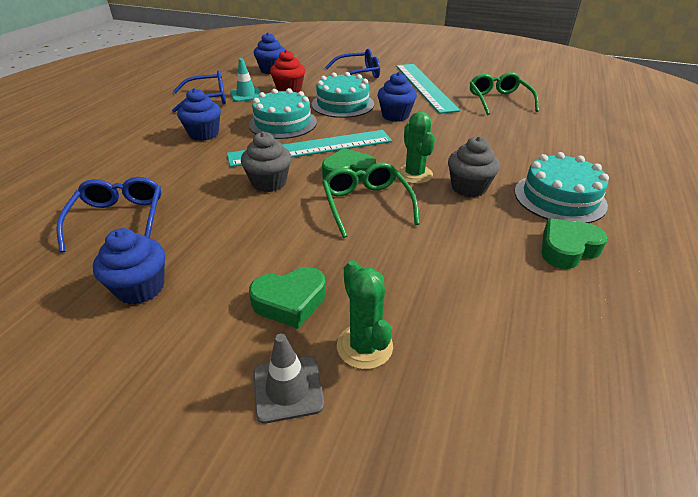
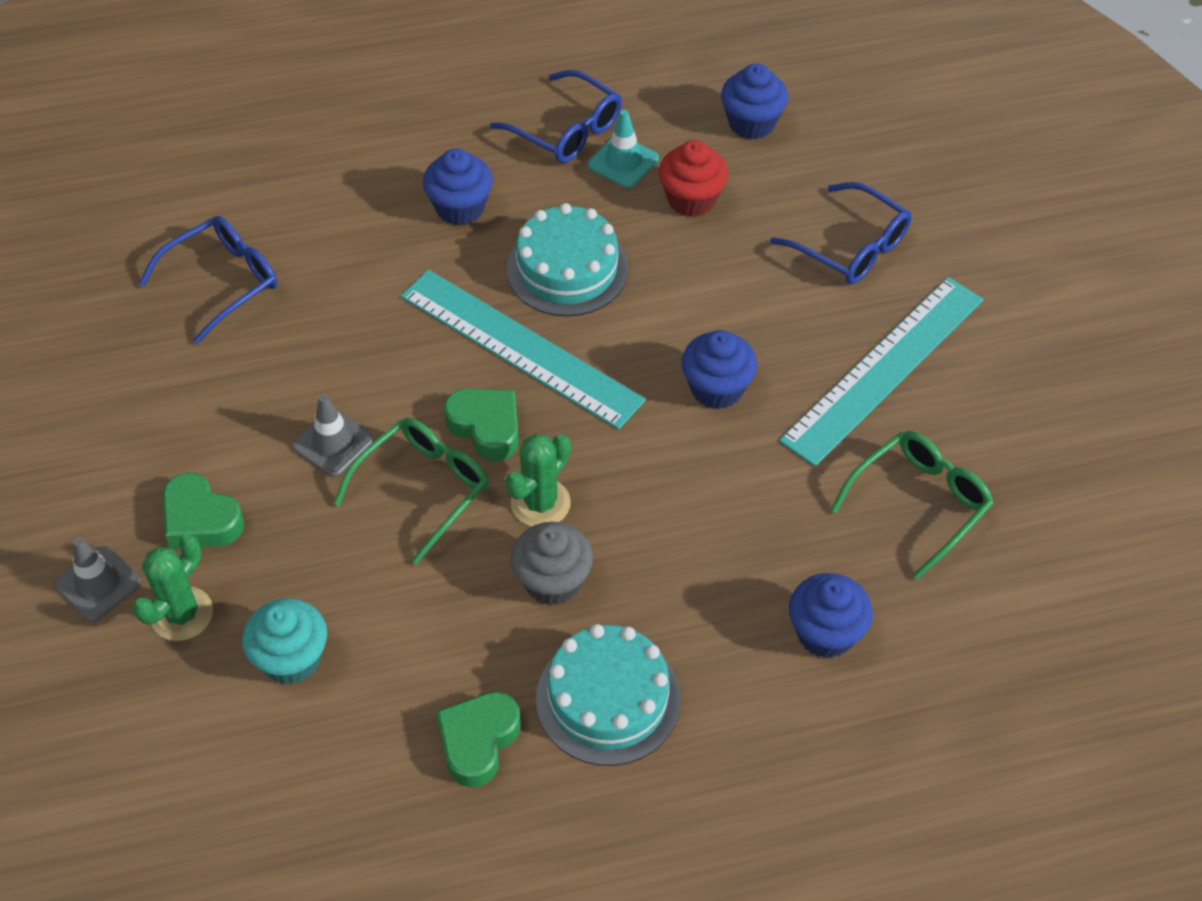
camera: 55 degrees right, 15 degrees up
(140, 288) = (139, 388): blue cupcake -> blue cupcake (825, 633)
(269, 183) = (396, 361): grey cupcake -> none
(297, 223) = (333, 443): none -> grey traffic cone
(342, 104) = (699, 299): turquoise cake -> none
(451, 303) = (291, 659): none -> turquoise cupcake
(567, 249) = (478, 741): green heart -> green heart turned 90 degrees counterclockwise

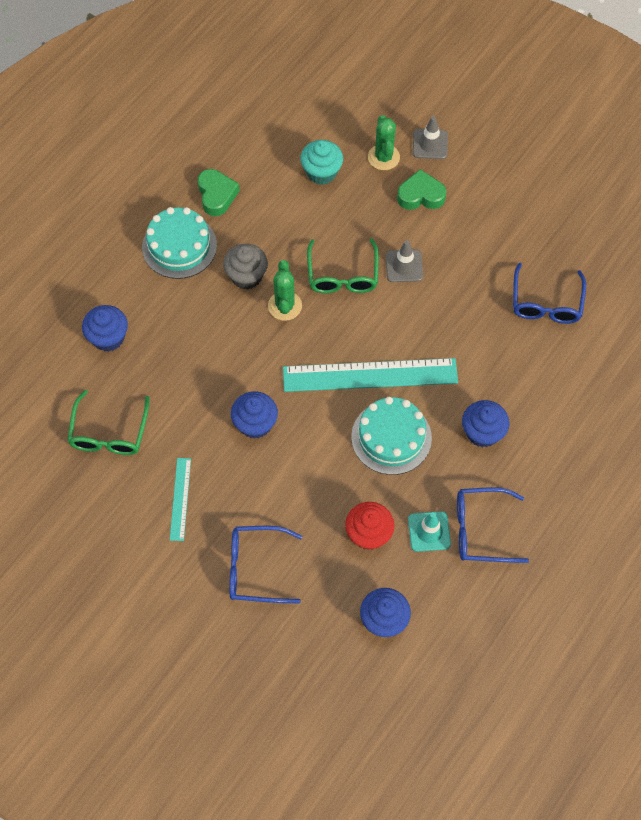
camera: 140 degrees right, 10 degrees up
(486, 427) = (344, 323): green heart -> none
(884, 369) = (180, 499): turquoise ruler -> turquoise ruler, size x0.49

